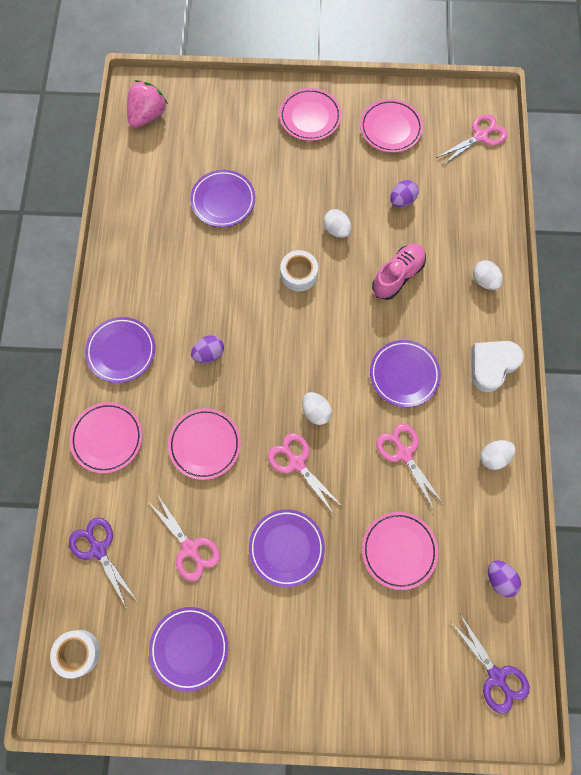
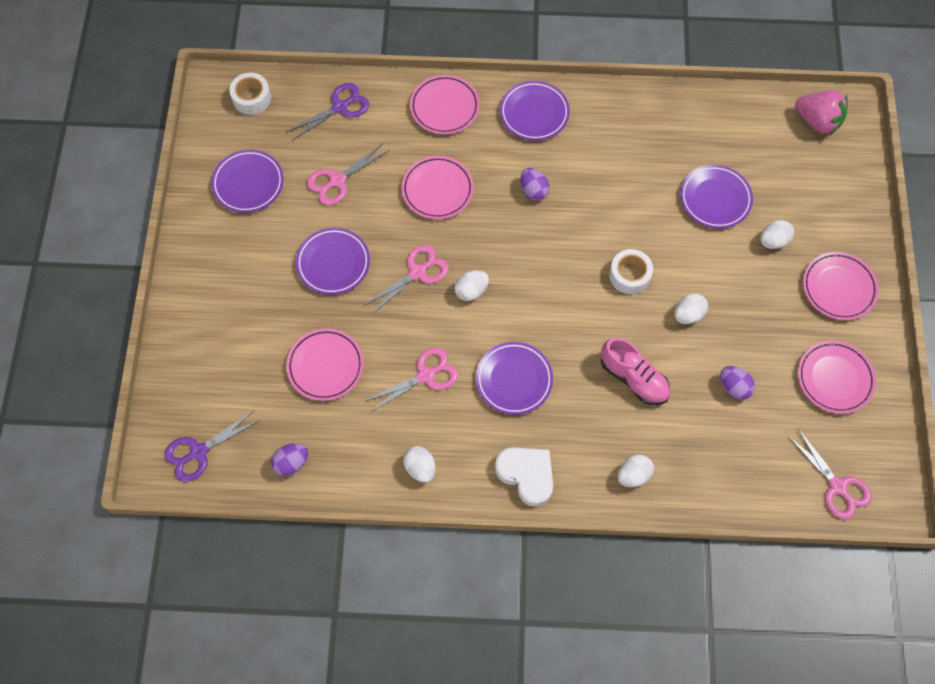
camera: 90 degrees right, 5 degrees down
(266, 160) = (773, 241): none -> white egg

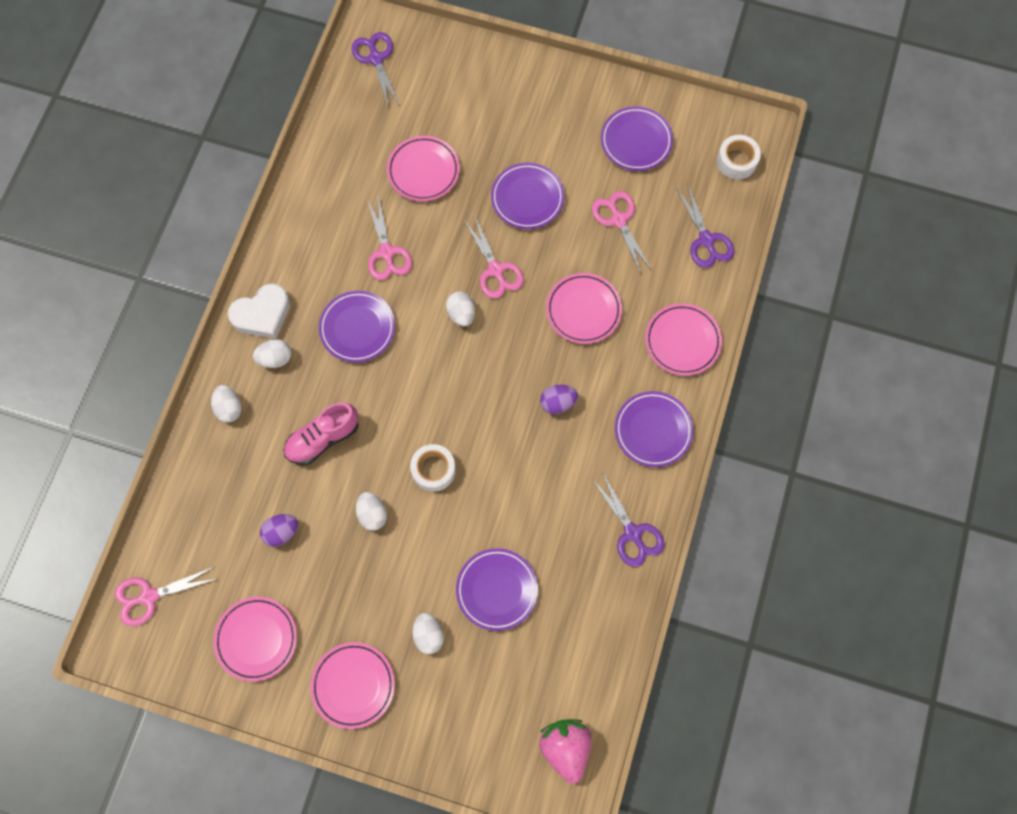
camera: 105 degrees right, 5 degrees up
(291, 463) = (341, 127): purple egg -> none
(420, 468) = (300, 228): white egg -> white egg (275, 358)
(629, 110) = (632, 533): none -> purple scissors
(817, 121) = (565, 747): pink strawberry -> pink strawberry turned 120 degrees clockwise

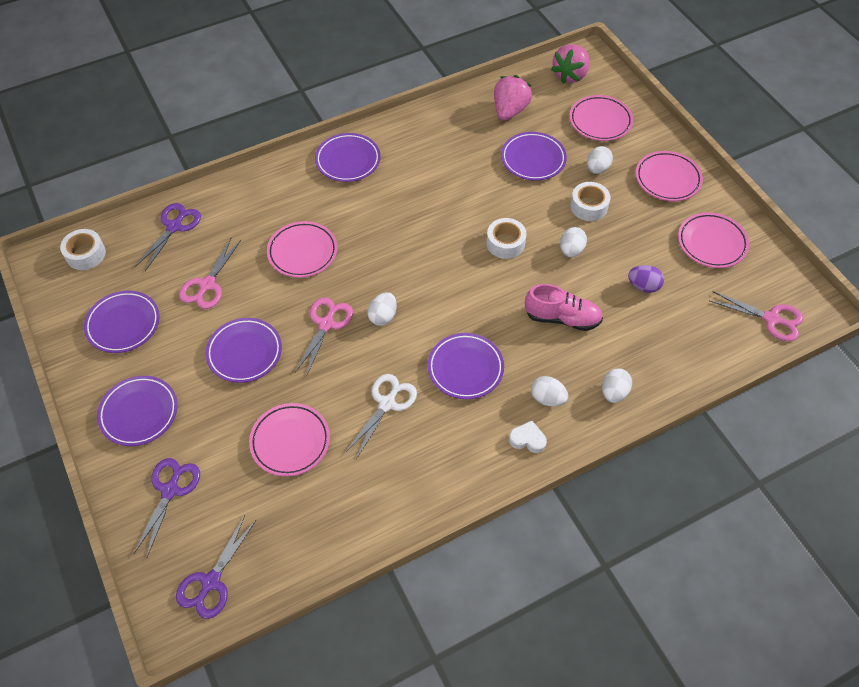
camera: 135 degrees left, 15 degrees down
(262, 314) = (527, 439): white heart -> white heart, size x0.57
(387, 252) = (387, 403): pink scissors -> white scissors
(398, 579) = (588, 206): none -> white tape
(544, 101) = (139, 413): none -> purple plate
(557, 403) = (385, 217): purple egg -> none
(576, 633) = (509, 111): none -> pink strawberry
(632, 533) = (423, 127): purple scissors -> purple scissors (170, 490)
(682, 341) = (268, 188): pink plate -> pink plate (600, 121)

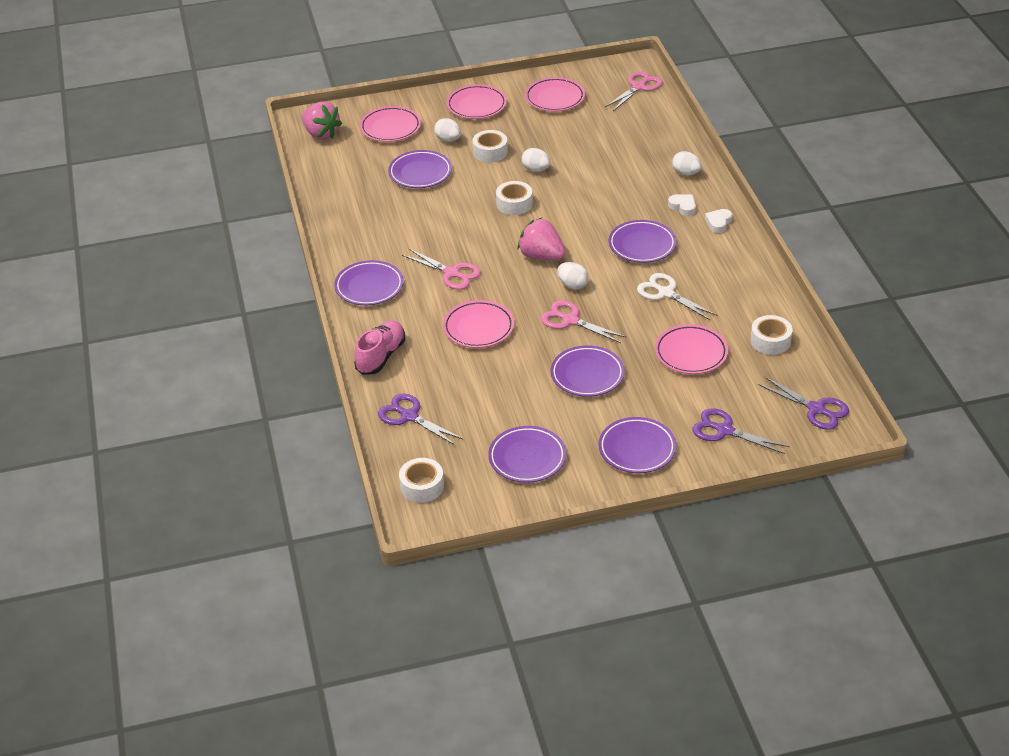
camera: 75 degrees left, 15 degrees down
(207, 285) = (496, 396): pink scissors -> pink scissors (451, 273)
(322, 520) = (770, 341): none -> white tape
(509, 111) = (350, 177): pink strawberry -> pink strawberry (541, 256)
(547, 398) = (683, 207): white egg -> white heart
(562, 318) = (606, 186): pink shoe -> pink shoe (381, 356)
(643, 286) = (587, 140): purple egg -> none

